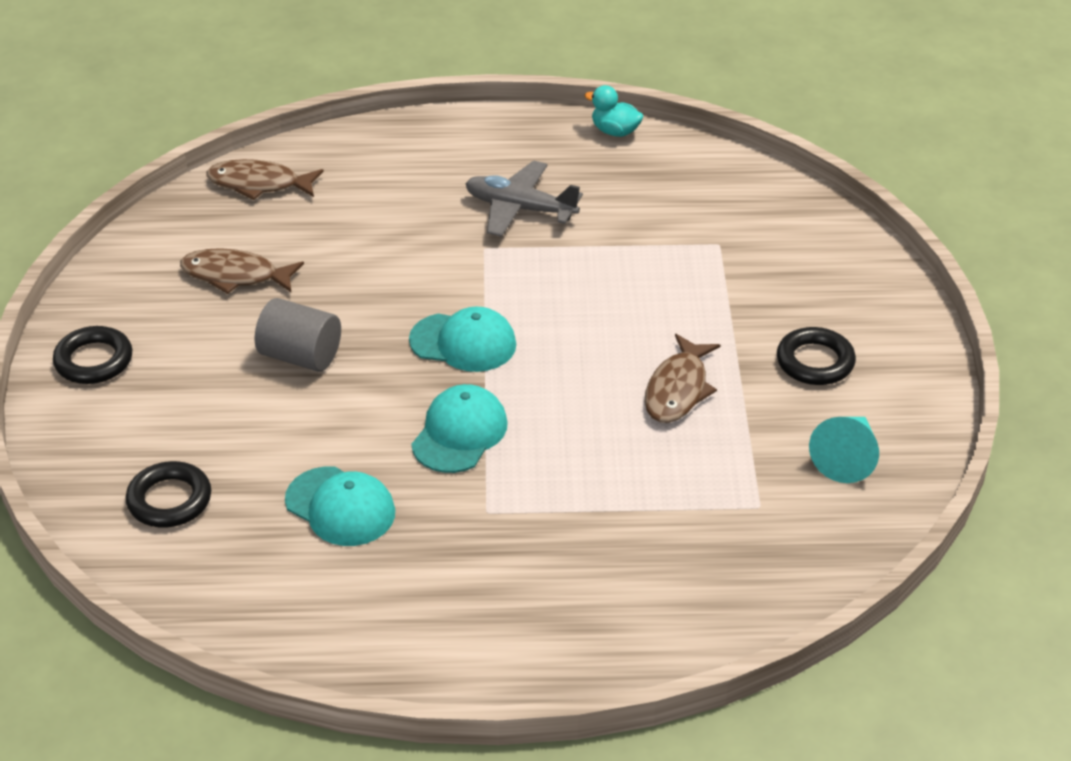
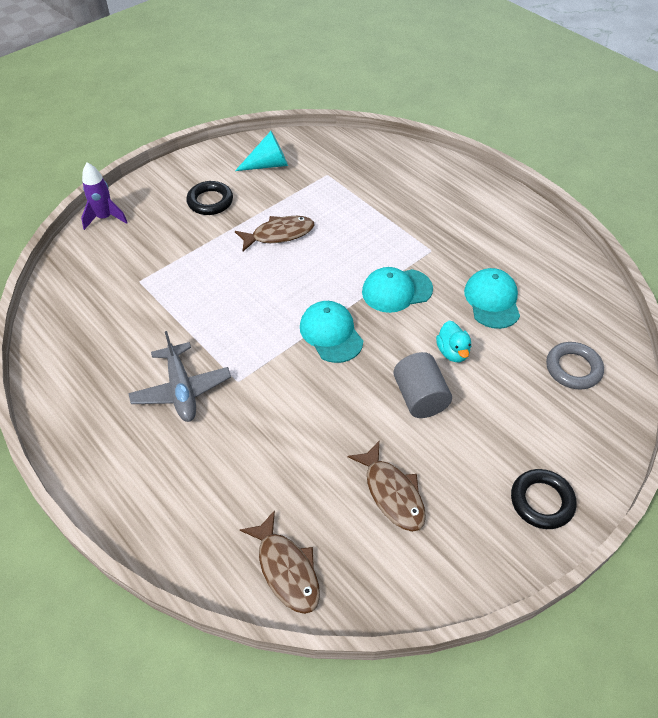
camera: 130 degrees left, 10 degrees up
(169, 500) = (573, 368): black ring -> grey ring
(615, 131) = (47, 395): turquoise duck -> turquoise duck (452, 352)
(872, 262) = (105, 218): none -> purple rocket

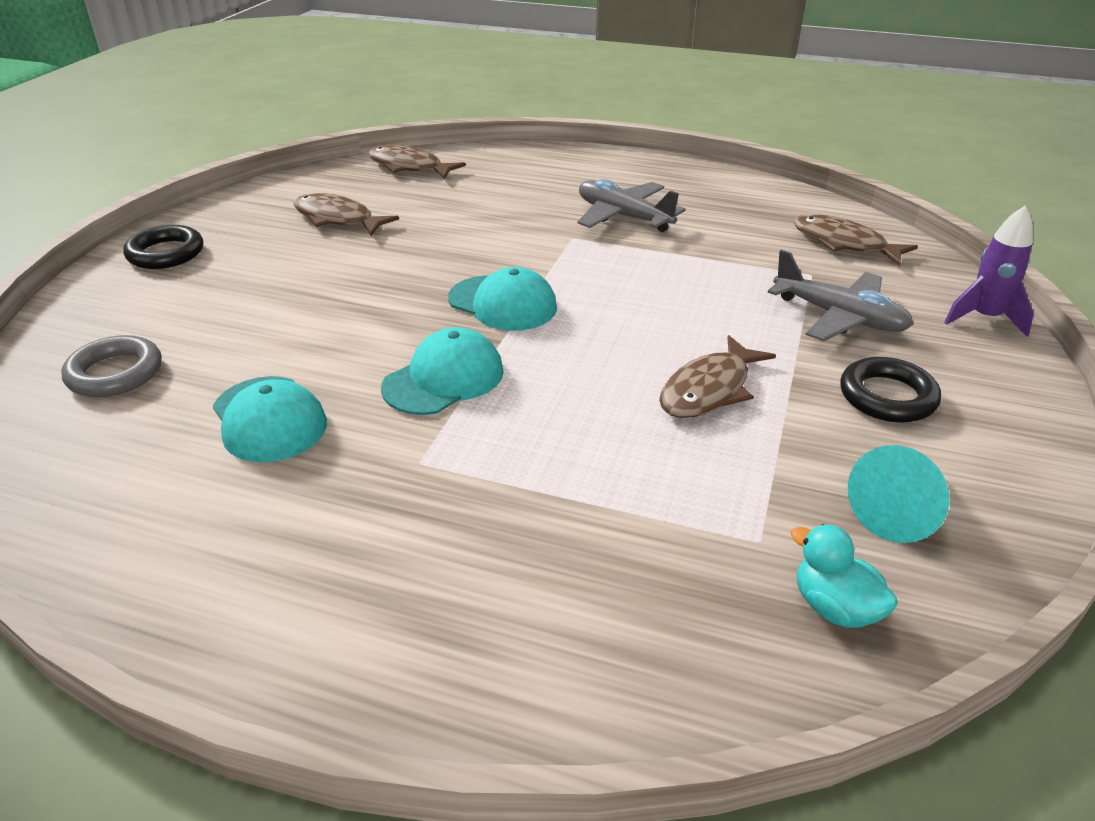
camera: 150 degrees right, 15 degrees down
(85, 296) = (844, 243): none -> brown fish
(168, 247) = (839, 317): none -> grey plane
(419, 397) = (342, 284): grey cylinder -> none
(452, 352) = (315, 336): turquoise duck -> turquoise duck (834, 607)

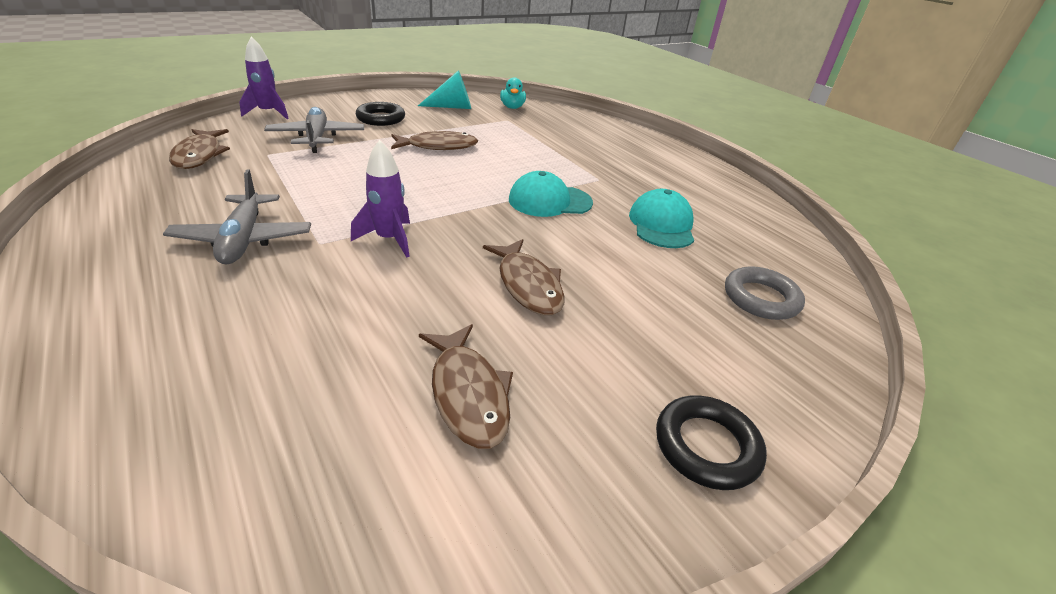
camera: 145 degrees left, 0 degrees up
(409, 167) = (242, 472): brown fish -> brown fish (528, 285)
(503, 303) = (457, 222): turquoise cap -> none
(529, 262) = (389, 239): none -> purple rocket

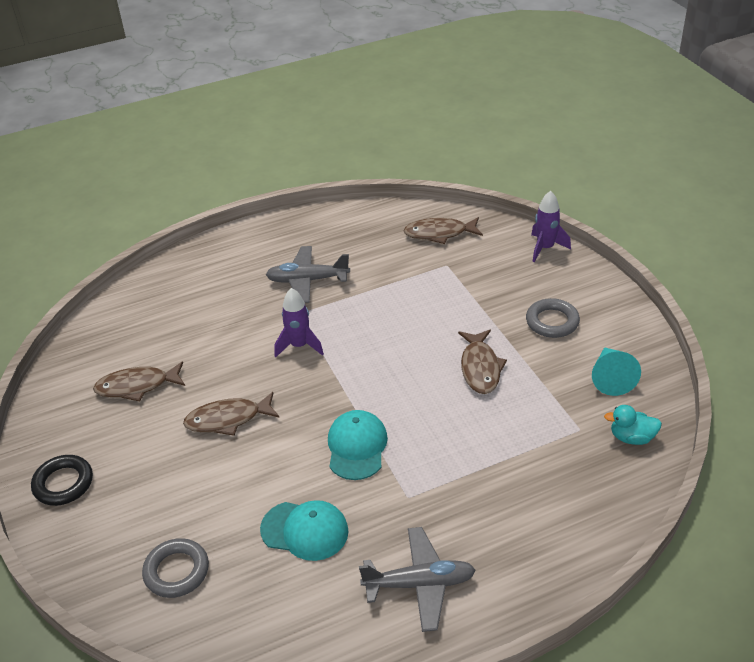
camera: 105 degrees right, 5 degrees up
(317, 138) = (487, 286): grey plane -> grey plane (419, 584)
(381, 118) = (552, 322): black ring -> grey ring

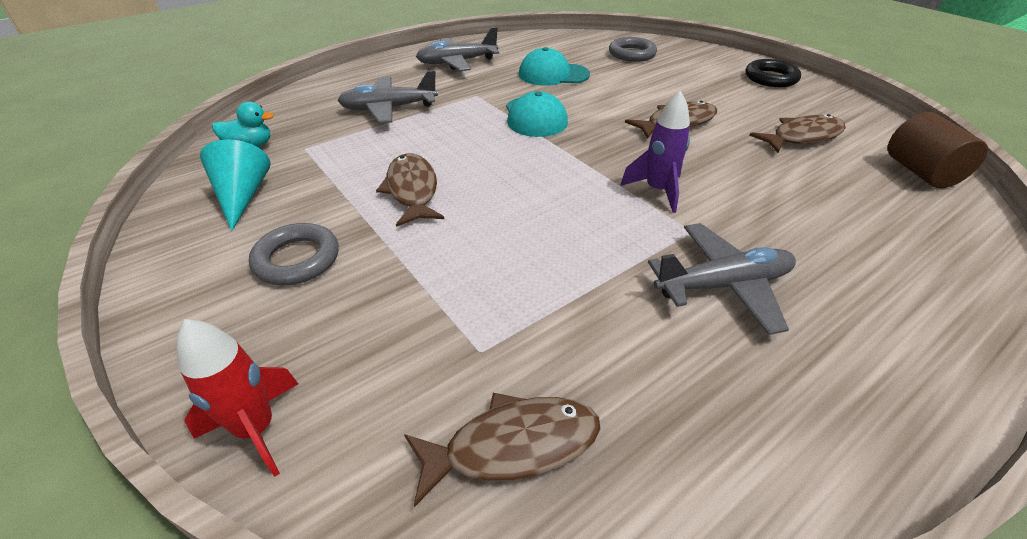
camera: 165 degrees right, 0 degrees up
(95, 339) = (920, 172): none -> brown cylinder
(506, 483) = (389, 108): none -> grey plane
(545, 248) = (256, 429): purple rocket -> red rocket

